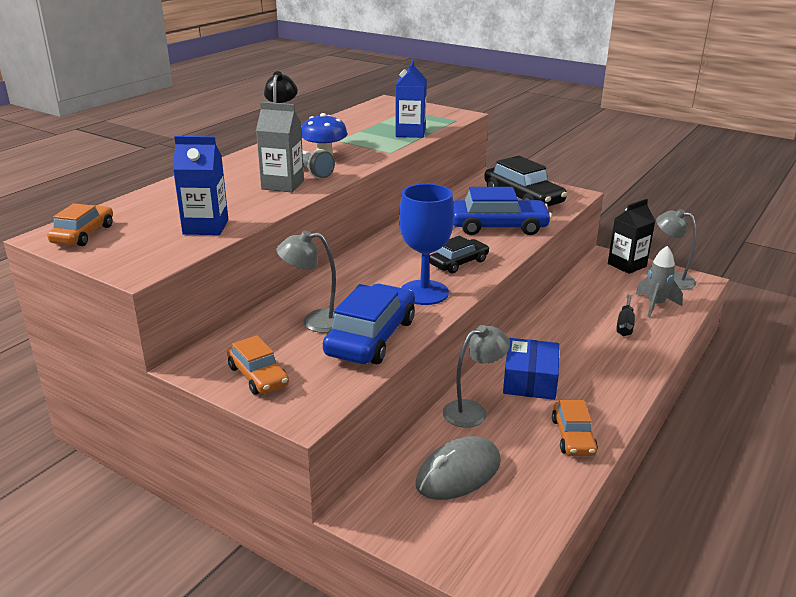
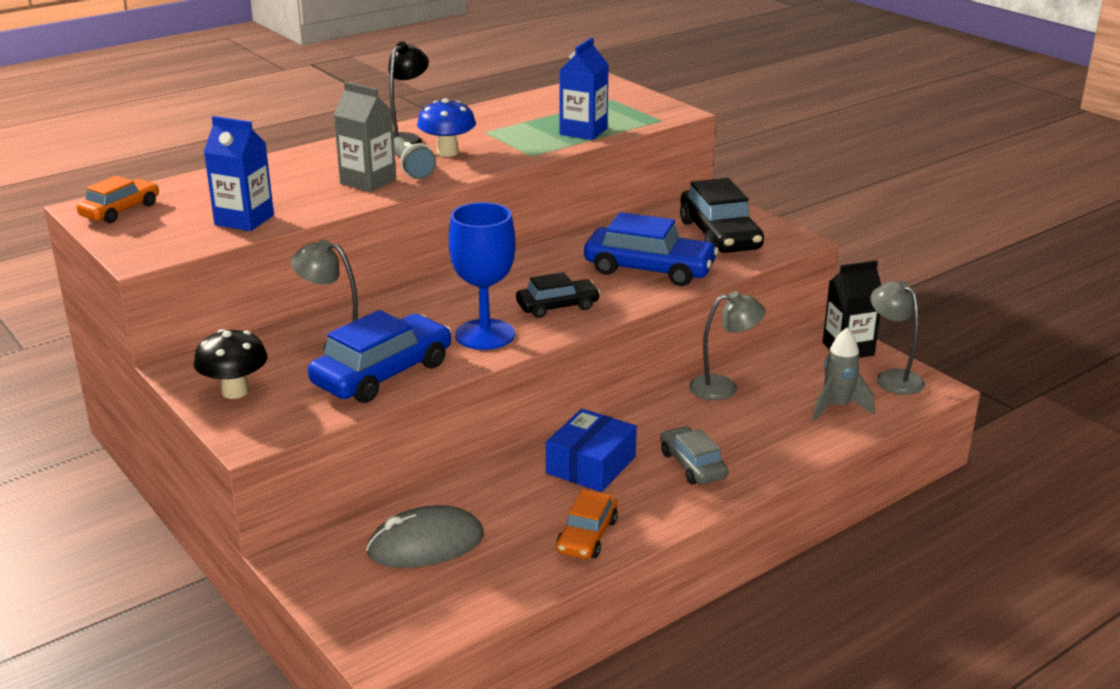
camera: 20 degrees right, 0 degrees up
(258, 376) = (235, 391): orange car -> black mushroom
(473, 411) = (495, 485): grey lamp -> grey lamp (723, 387)
(599, 365) = (692, 465): none -> grey car
(625, 325) = (772, 424): black screwdriver -> none

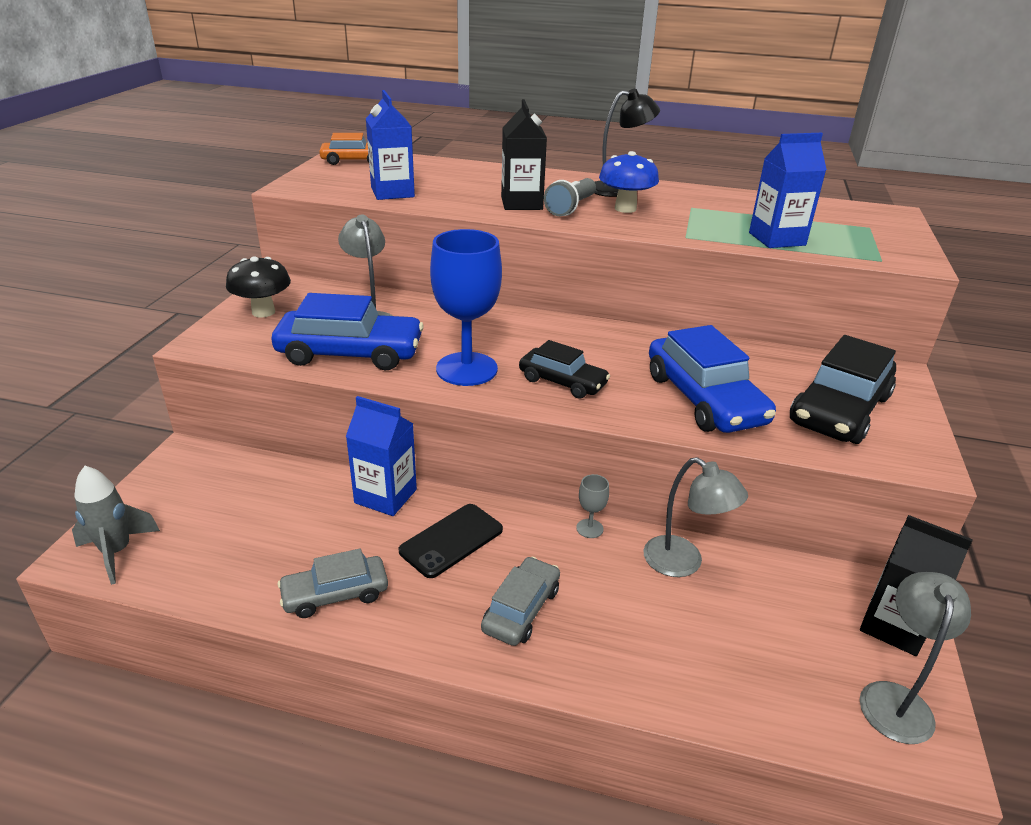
camera: 50 degrees right, 5 degrees up
(368, 181) = (521, 203): grey carton -> black carton
(425, 544) = (250, 506): grey mouse -> none
(501, 474) = (385, 496): none -> blue carton
(587, 536) = (335, 594): orange car -> grey car
(591, 465) = (451, 540): blue box -> black phone
(649, 405) = (589, 528): none -> grey goblet
(837, 407) = (765, 675): grey rocket -> grey rocket (117, 552)

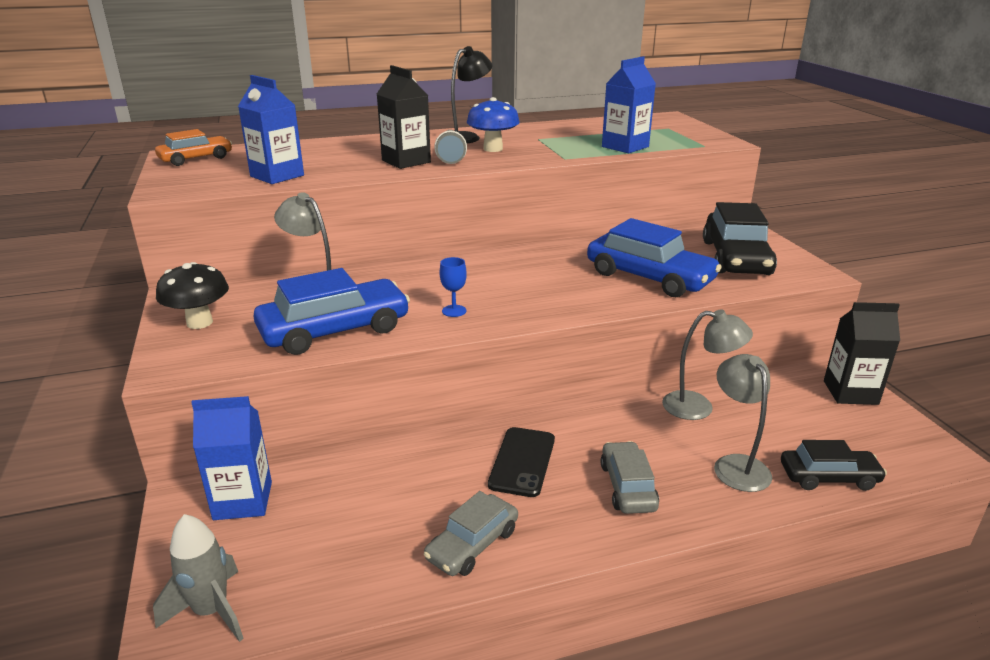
camera: 30 degrees left, 5 degrees down
(385, 496) = (430, 451): blue carton -> blue carton (243, 501)
(466, 369) = (454, 311): blue goblet -> blue goblet, size x0.41
(562, 382) = (539, 297): black car -> black car (828, 477)
(589, 528) = (614, 410): grey goblet -> none
(895, 699) = (894, 434): grey lamp -> grey lamp (736, 465)

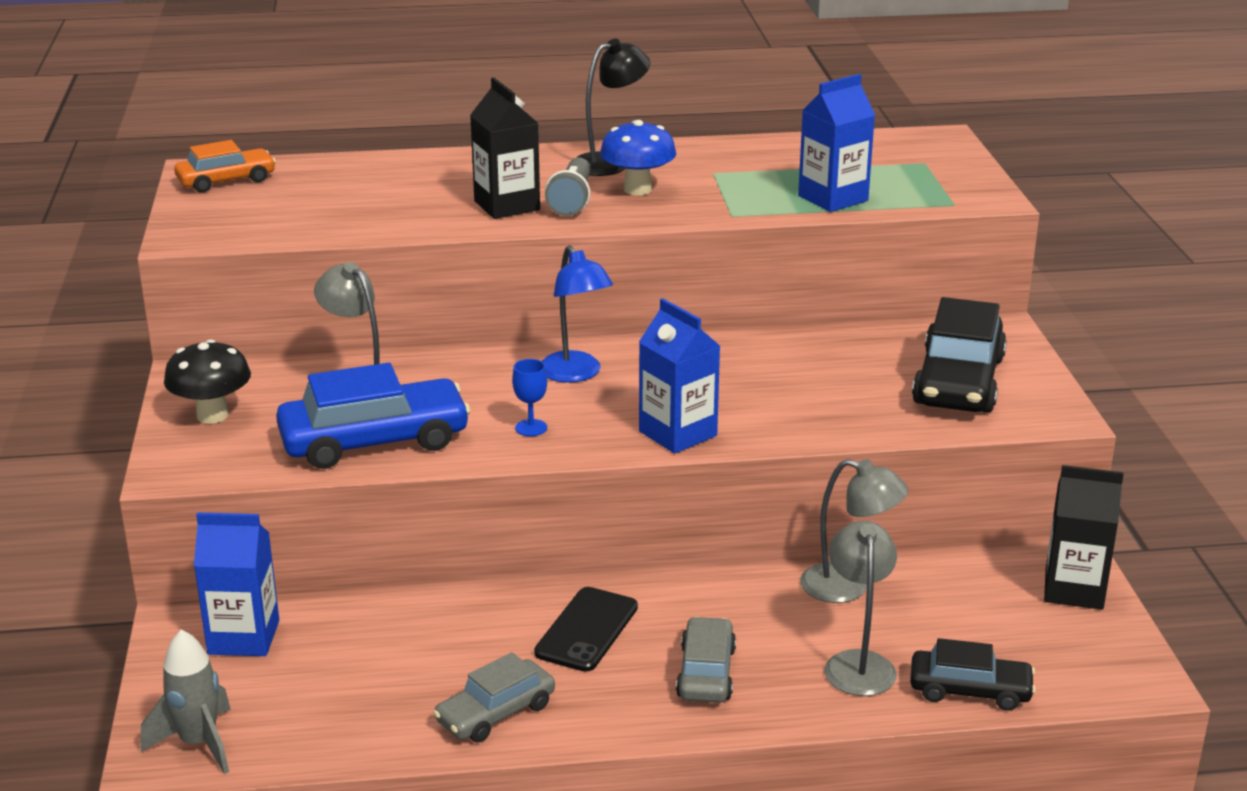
camera: 10 degrees right, 0 degrees up
(277, 176) = (328, 220): blue carton -> blue carton (678, 433)
(473, 273) = (575, 374): none -> blue lamp
(649, 277) = (815, 401): blue car -> none

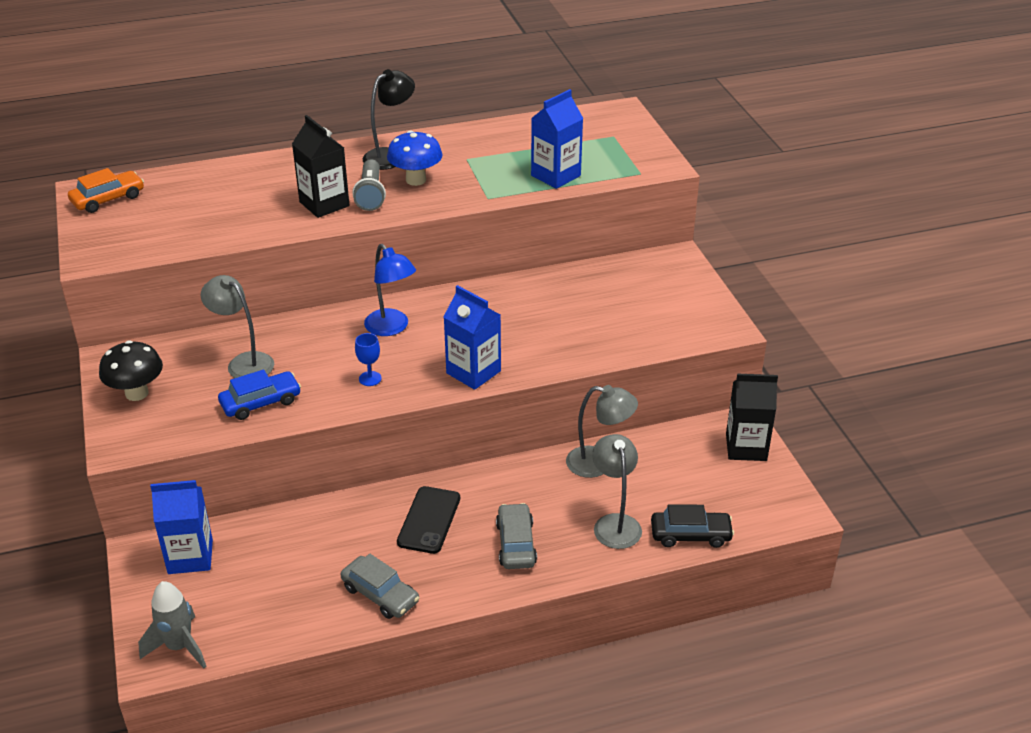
camera: 10 degrees left, 10 degrees up
(374, 441) = (261, 402): blue car -> blue car, size x0.60
(495, 713) = (380, 594): grey car -> grey car turned 90 degrees counterclockwise
(958, 381) = (656, 306): black car -> none

